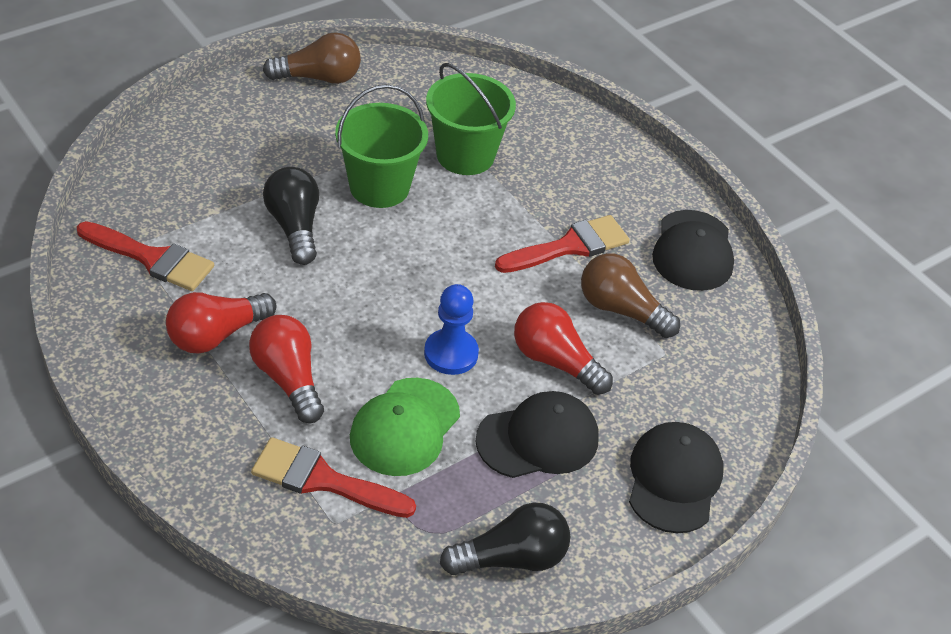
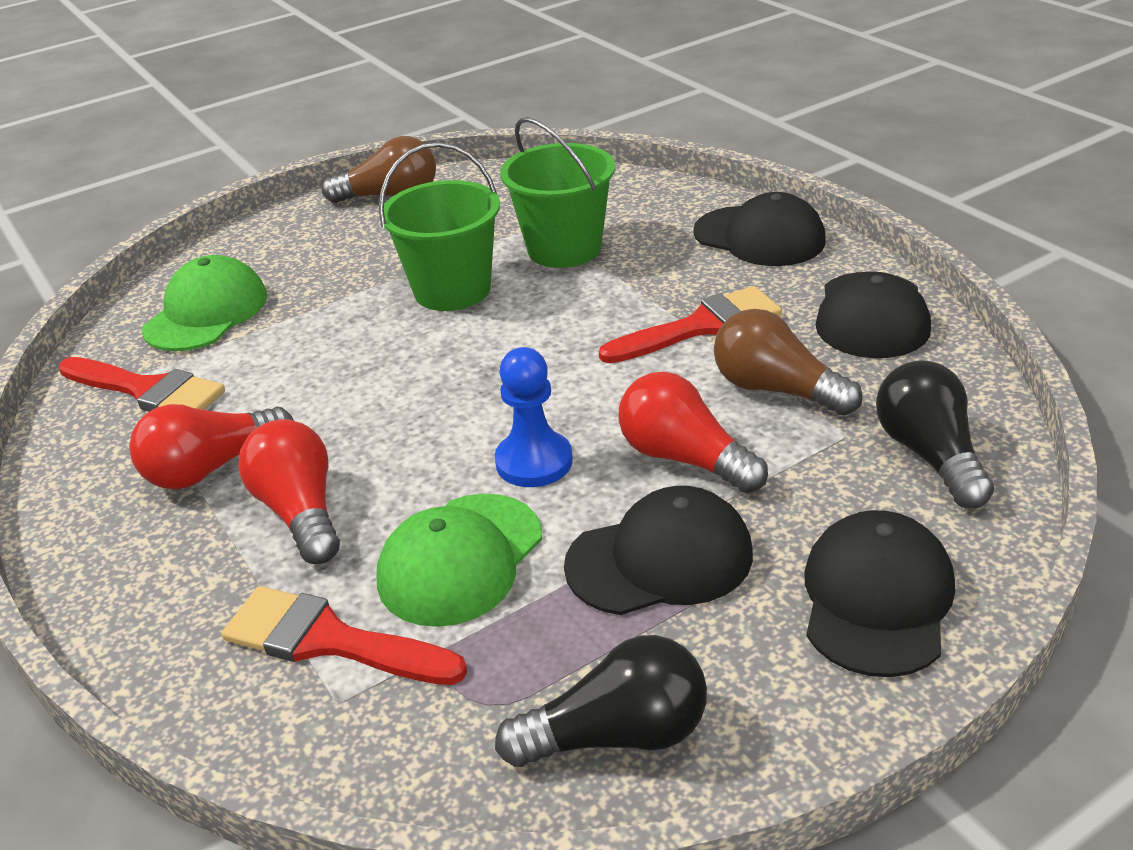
camera: 10 degrees right, 10 degrees down
(183, 186) = (206, 313): none -> green cap
(294, 227) = (338, 340): black light bulb -> black light bulb (929, 455)
(616, 163) = (759, 237): none -> black cap

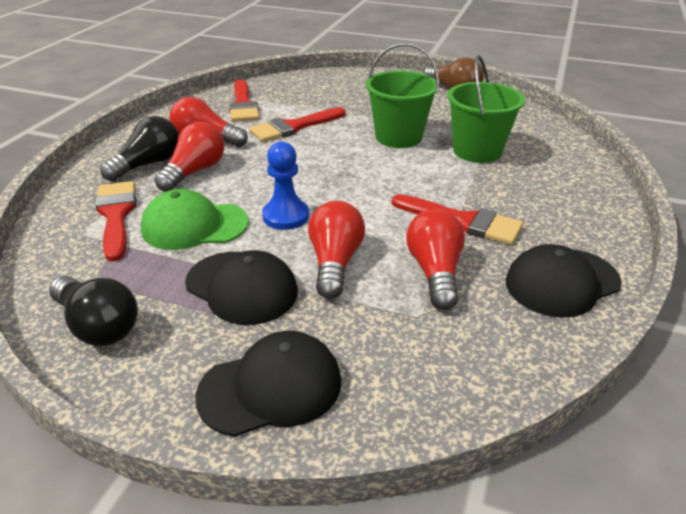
camera: 50 degrees right, 0 degrees up
(206, 313) = (308, 92): green cap -> none
(296, 367) = (293, 127): none -> red brush
(759, 237) = (585, 206): black cap -> none
(776, 389) = (435, 272): brown light bulb -> red light bulb
(929, 455) = (437, 362): black light bulb -> black light bulb (148, 164)

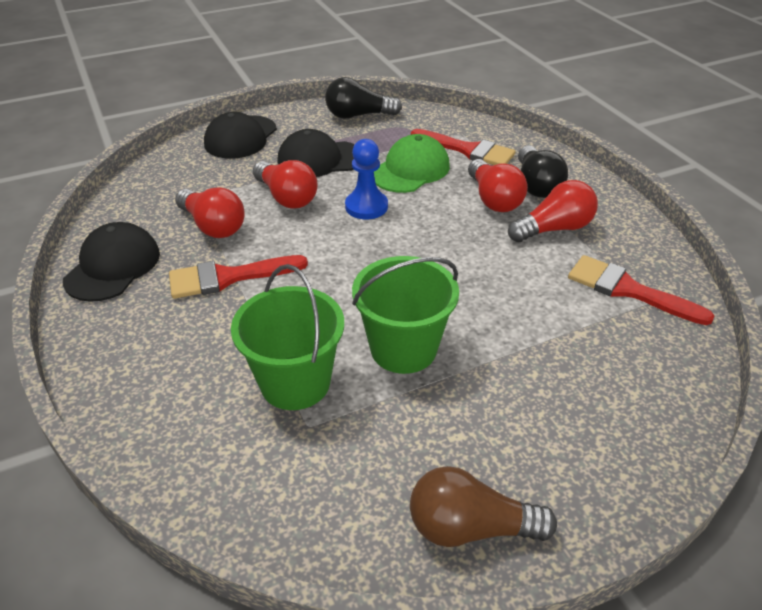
camera: 135 degrees right, 5 degrees up
(293, 127) = (521, 292): red brush -> none

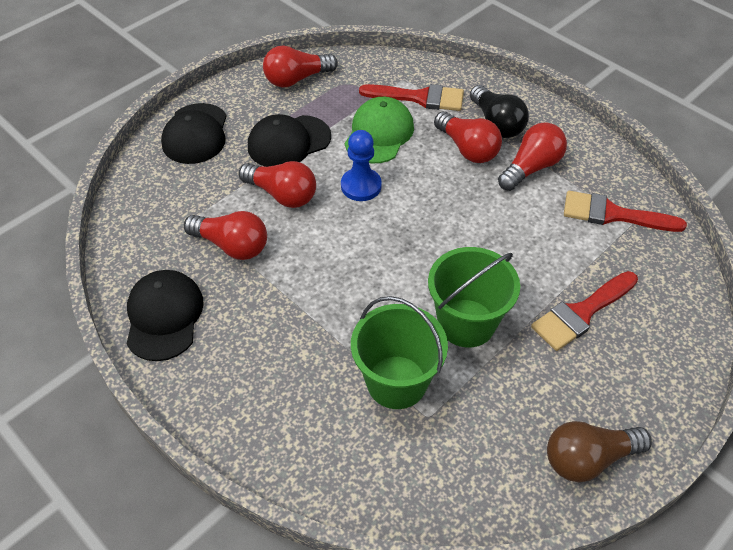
camera: 20 degrees left, 10 degrees up
(228, 277) = (279, 297): red brush -> red brush (581, 313)
(358, 115) = (296, 79): black light bulb -> red light bulb

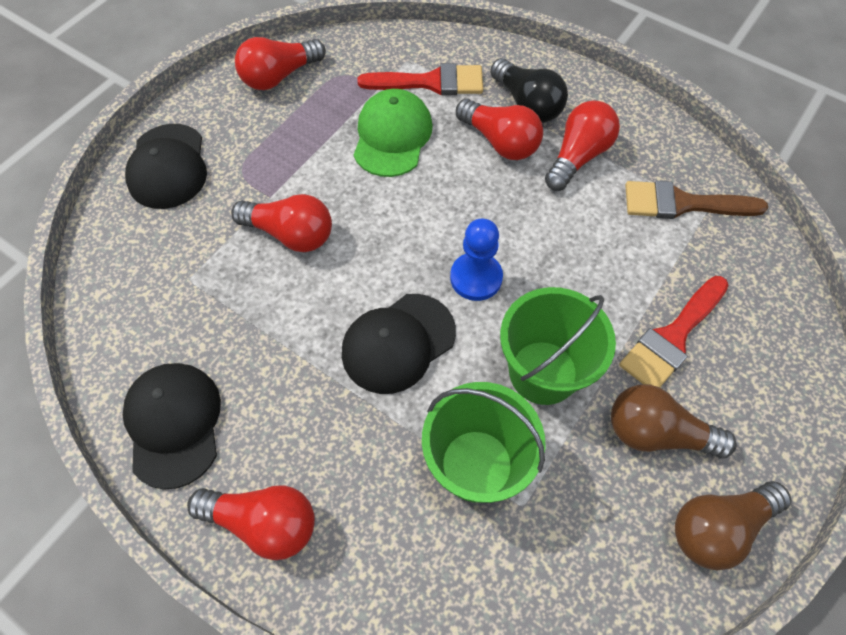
camera: 10 degrees left, 10 degrees up
(232, 246) = (241, 313): red light bulb -> red light bulb (264, 523)
(289, 142) = (285, 162): black cap -> black cap (398, 343)
(361, 186) = (384, 209): blue pawn -> blue pawn (476, 278)
(552, 381) = (656, 433): none -> brown light bulb
(613, 214) = (682, 203): red brush -> brown brush

